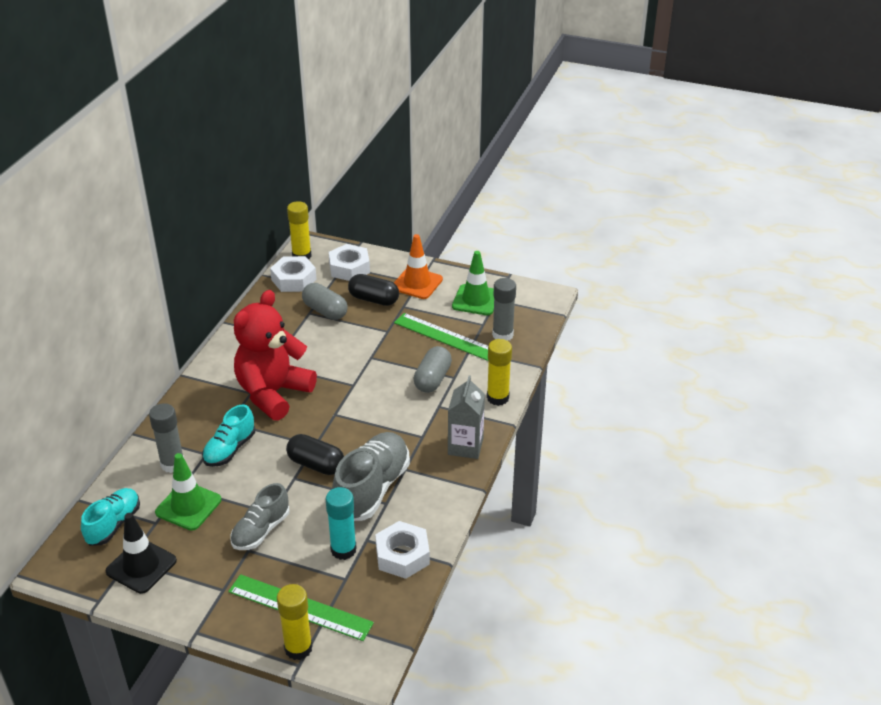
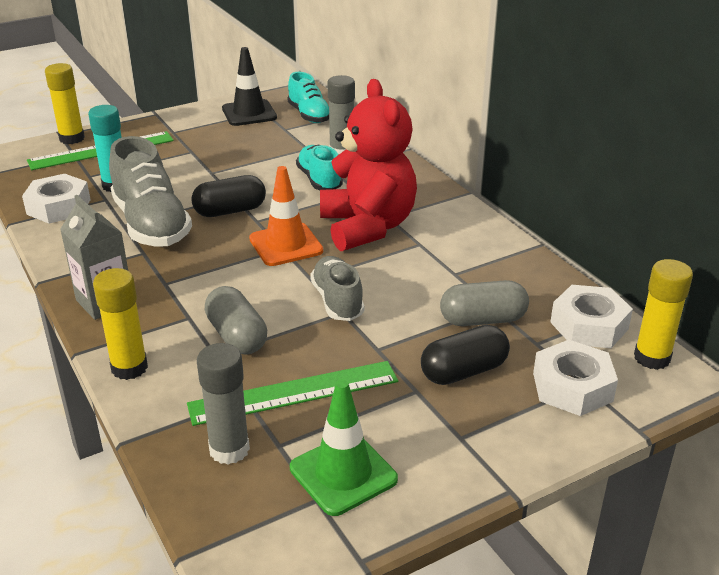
camera: 130 degrees right, 5 degrees down
(188, 506) = (280, 144): green traffic cone -> none
(261, 530) = (201, 162): grey shoe -> grey shoe (337, 301)
(417, 283) = (459, 434): orange traffic cone -> orange traffic cone (286, 245)

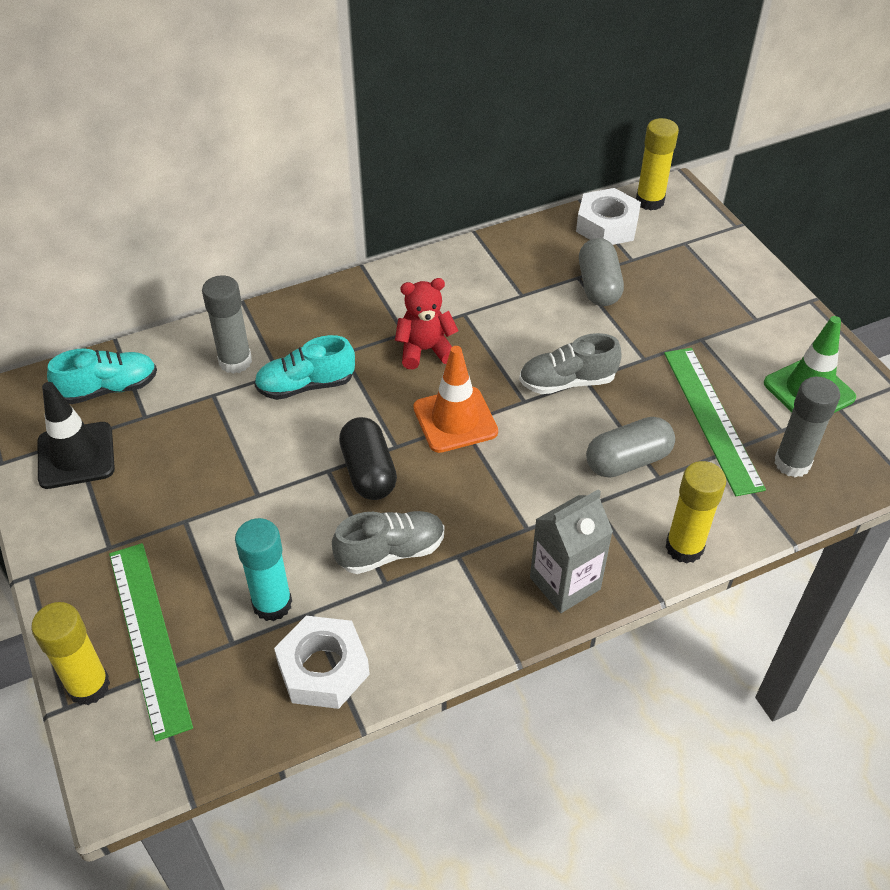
camera: 85 degrees left, 15 degrees up
(151, 225) = (391, 552): grey shoe -> grey shoe, size x0.61
(367, 227) = (425, 350): red teddy bear -> red teddy bear, size x0.52
(464, 371) = (674, 307): black capsule -> none
(572, 387) = (689, 249): white nut -> none

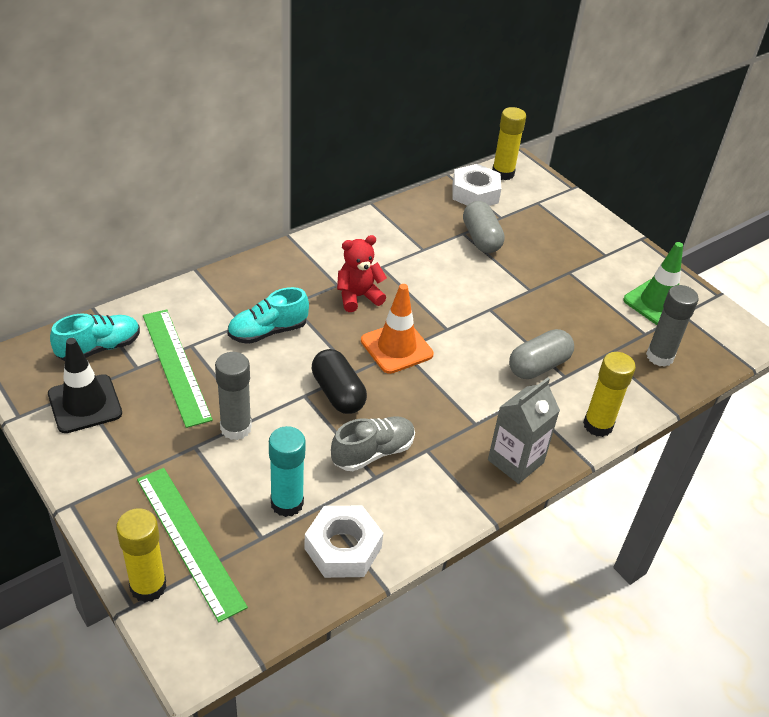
camera: 15 degrees left, 5 degrees down
(235, 361) = (203, 317): grey glue stick -> grey glue stick (236, 428)
(567, 382) = (476, 312): grey shoe -> none
(711, 418) = (592, 329): green ruler -> green ruler (175, 366)

